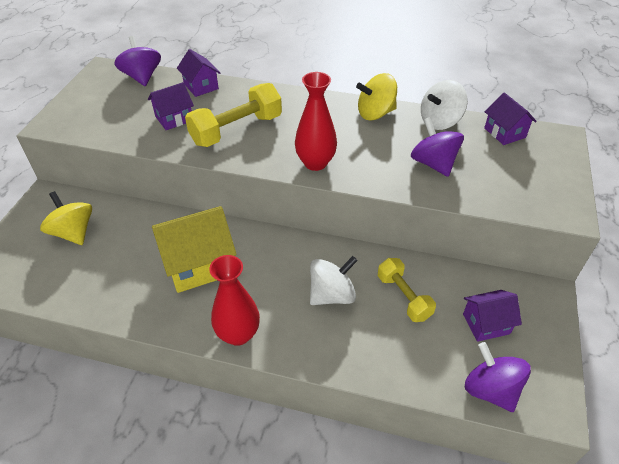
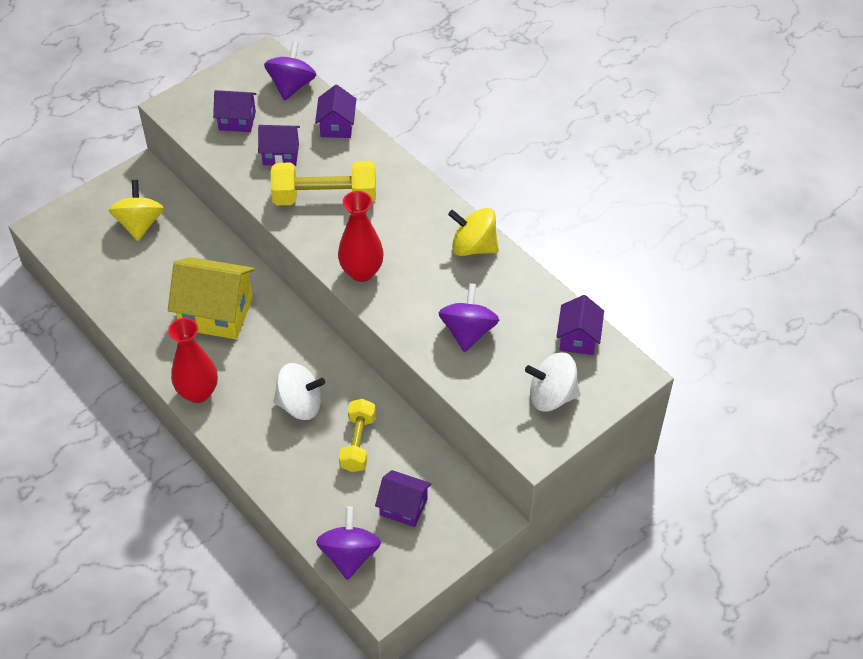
camera: 35 degrees right, 5 degrees up
(117, 112) = (237, 120): none -> purple house
(440, 121) = (527, 290): white spinning top -> white spinning top (551, 396)

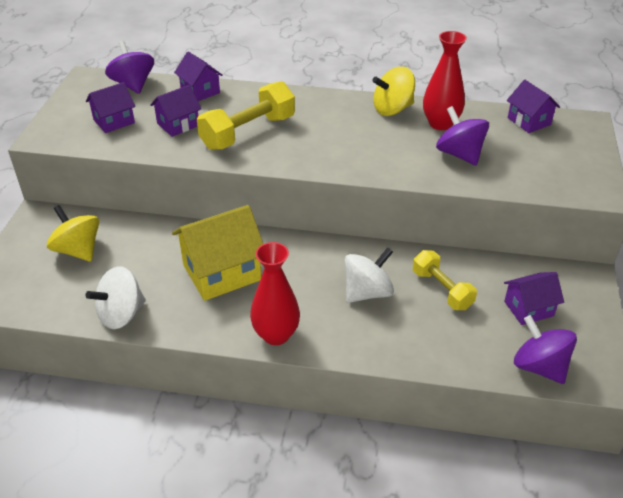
camera: 40 degrees left, 10 degrees down
(361, 272) = (337, 160): red vase -> red vase (440, 124)
(551, 396) = (563, 159): white spinning top -> white spinning top (121, 314)

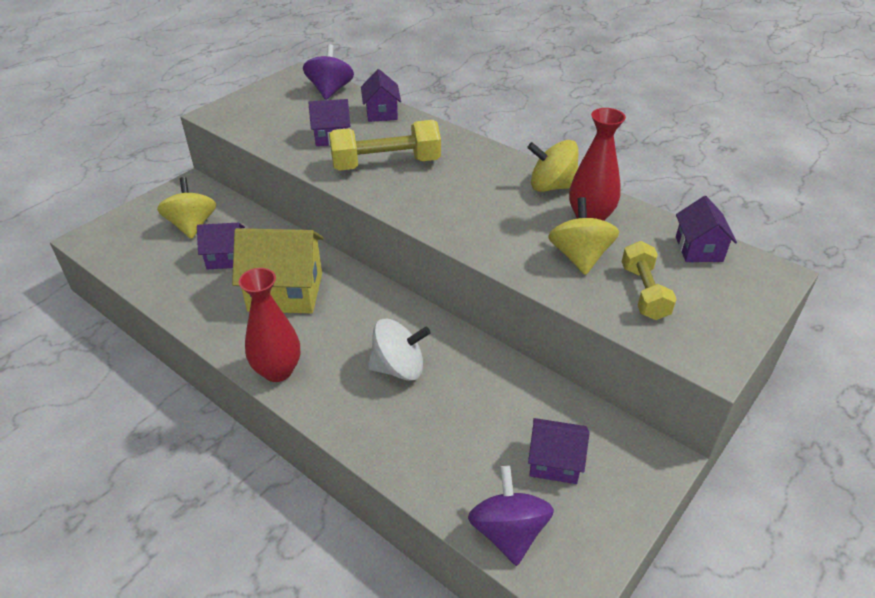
camera: 30 degrees right, 0 degrees up
(114, 121) = (282, 118): purple house -> purple house (226, 258)
(121, 314) = (173, 294): white spinning top -> none
(442, 289) = (476, 398): yellow dumbbell -> yellow dumbbell (644, 292)
(459, 154) = (579, 257): purple spinning top -> yellow spinning top

